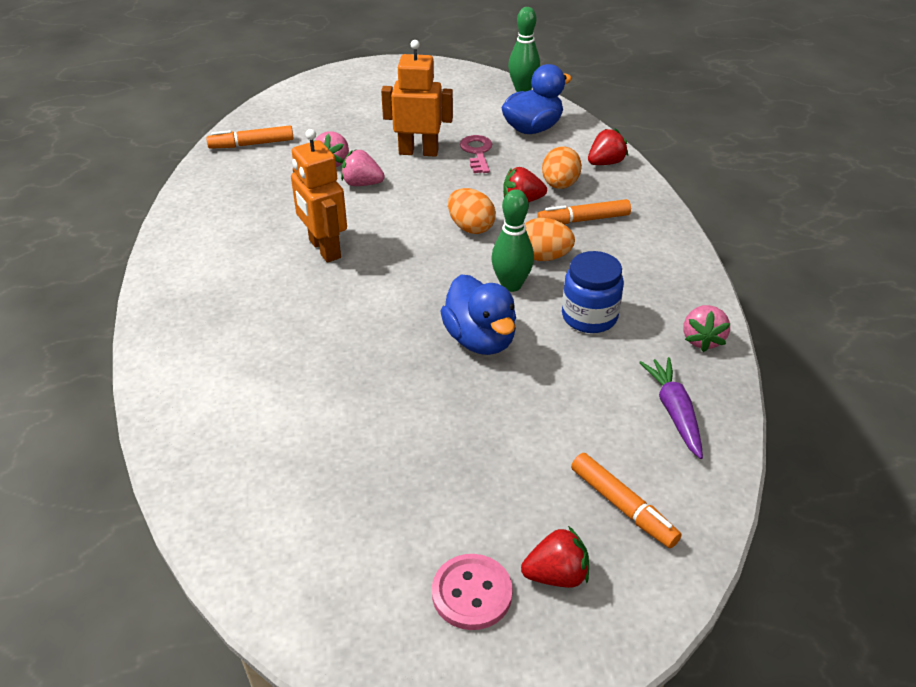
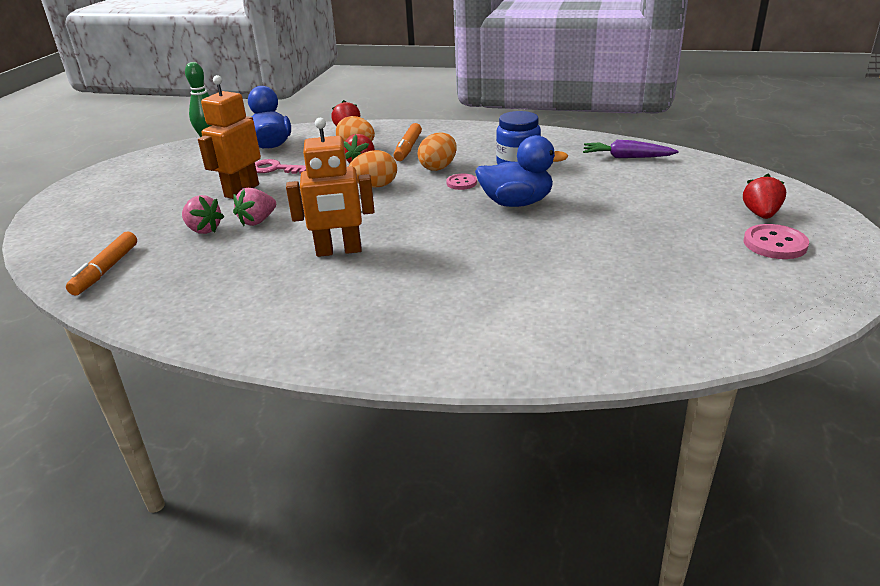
camera: 65 degrees left, 10 degrees down
(511, 285) = (461, 183): green bowling pin -> pink button
(622, 506) = (705, 185): orange marker -> none
(702, 339) = (564, 138): pink strawberry -> none

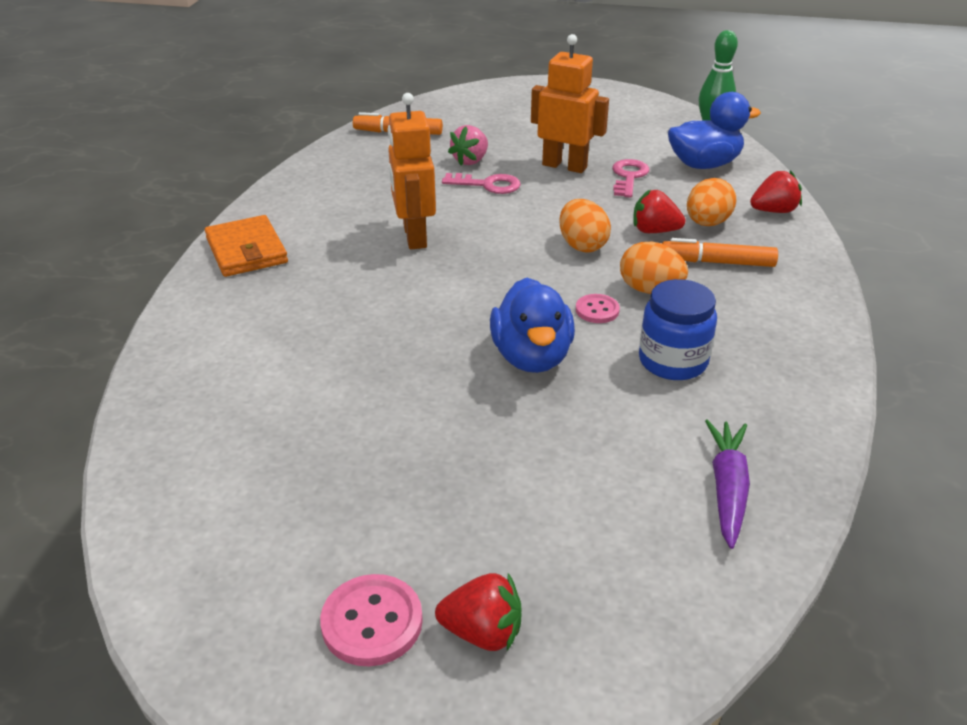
camera: 85 degrees right, 5 degrees up
(258, 221) = (488, 185): pink strawberry -> pink key
(336, 341) = (246, 250): none -> orange wallet

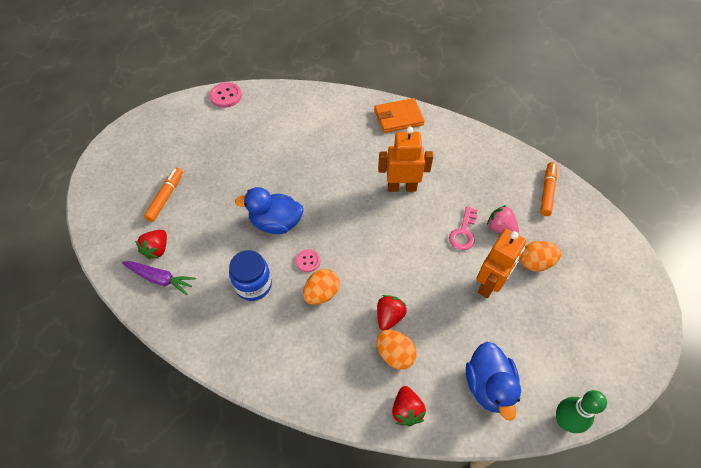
camera: 100 degrees right, 20 degrees up
(372, 622) = (149, 152): pink button -> pink button (226, 96)
(482, 632) = (130, 181): red strawberry -> red strawberry (157, 249)
(582, 245) = (378, 270): orange egg -> orange egg (535, 263)
(628, 177) = (470, 323): pink key -> none
(717, 262) = (344, 343): orange marker -> orange marker (166, 197)

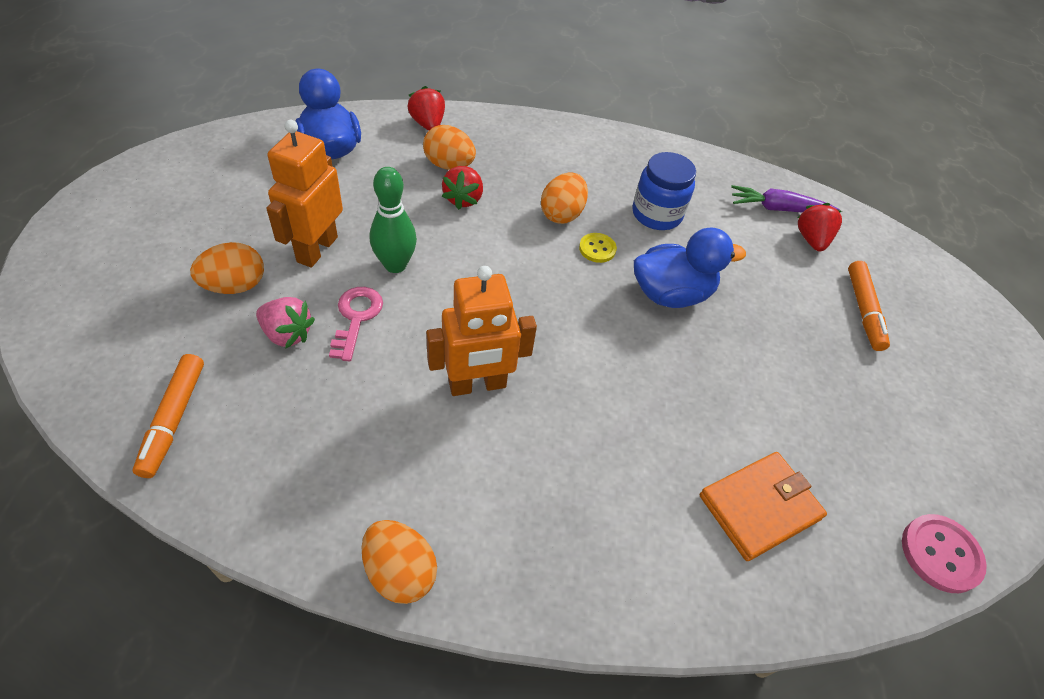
camera: 160 degrees right, 5 degrees down
(308, 261) = (597, 249): pink button -> yellow button
(398, 117) = (517, 567): orange wallet -> orange wallet (759, 507)
(444, 123) = (400, 572): none -> orange egg
(564, 421) = (242, 129): green bowling pin -> green bowling pin (395, 265)

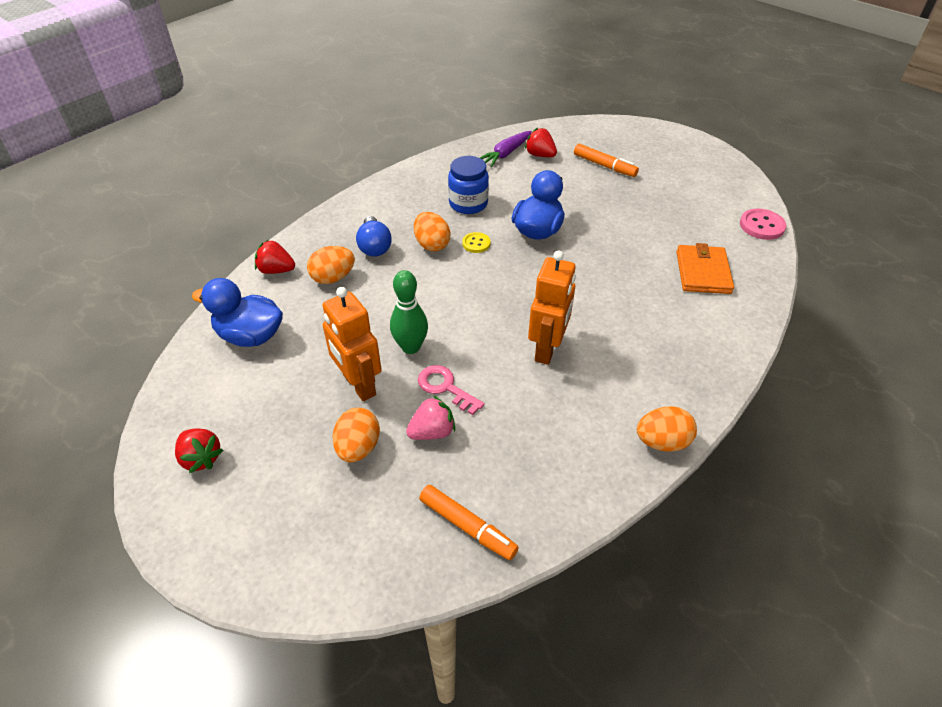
camera: 50 degrees left, 5 degrees down
(463, 199) = (375, 285): red strawberry -> red strawberry (201, 458)
(519, 173) = (374, 246): none -> blue light bulb

